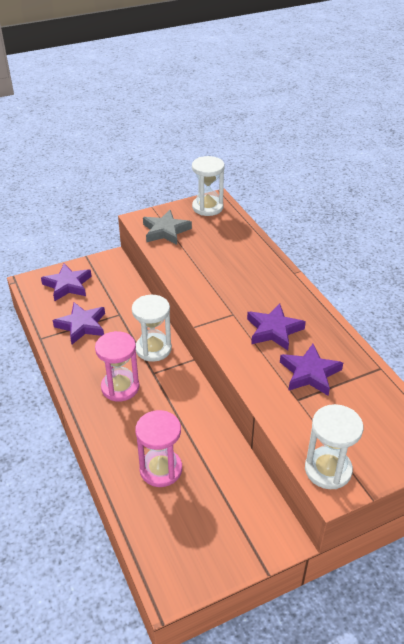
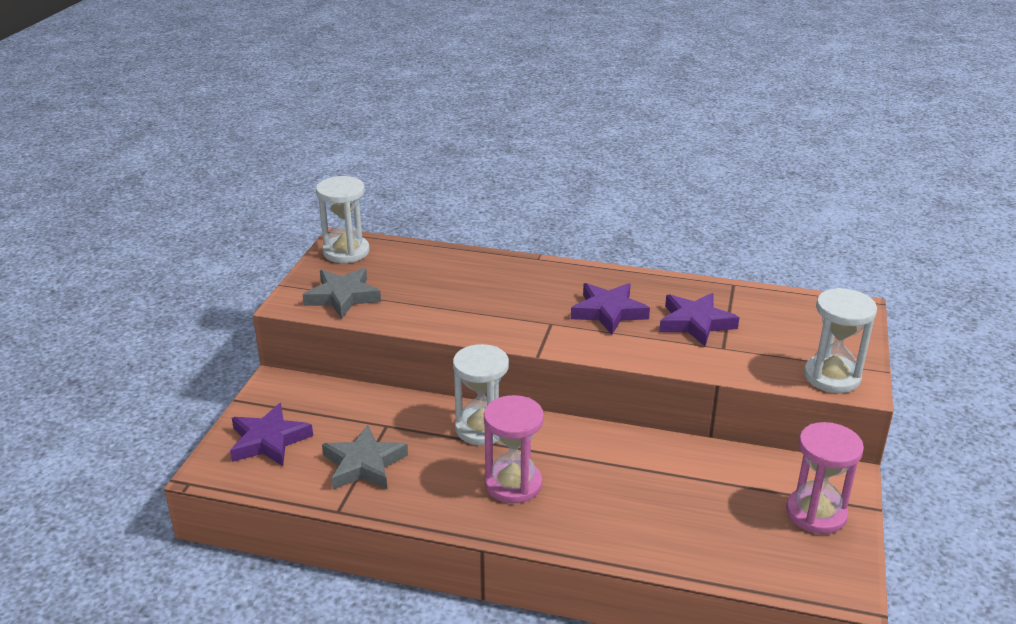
camera: 50 degrees left, 10 degrees down
(81, 325) = (364, 464): purple star -> grey star
(161, 469) = (675, 514): pink hourglass -> pink hourglass (816, 513)

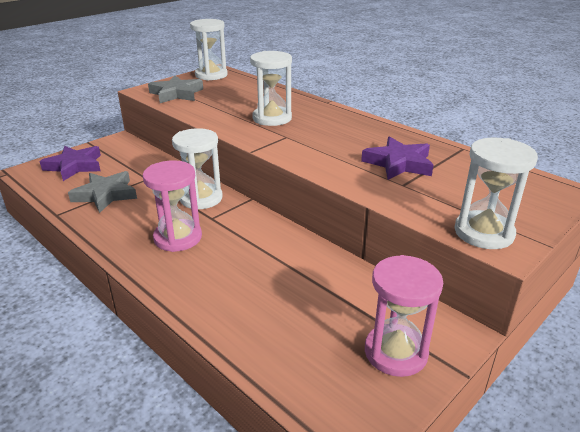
camera: 30 degrees right, 0 degrees up
(506, 301) = (272, 118): none -> white hourglass
(608, 312) = (337, 140): purple star -> none

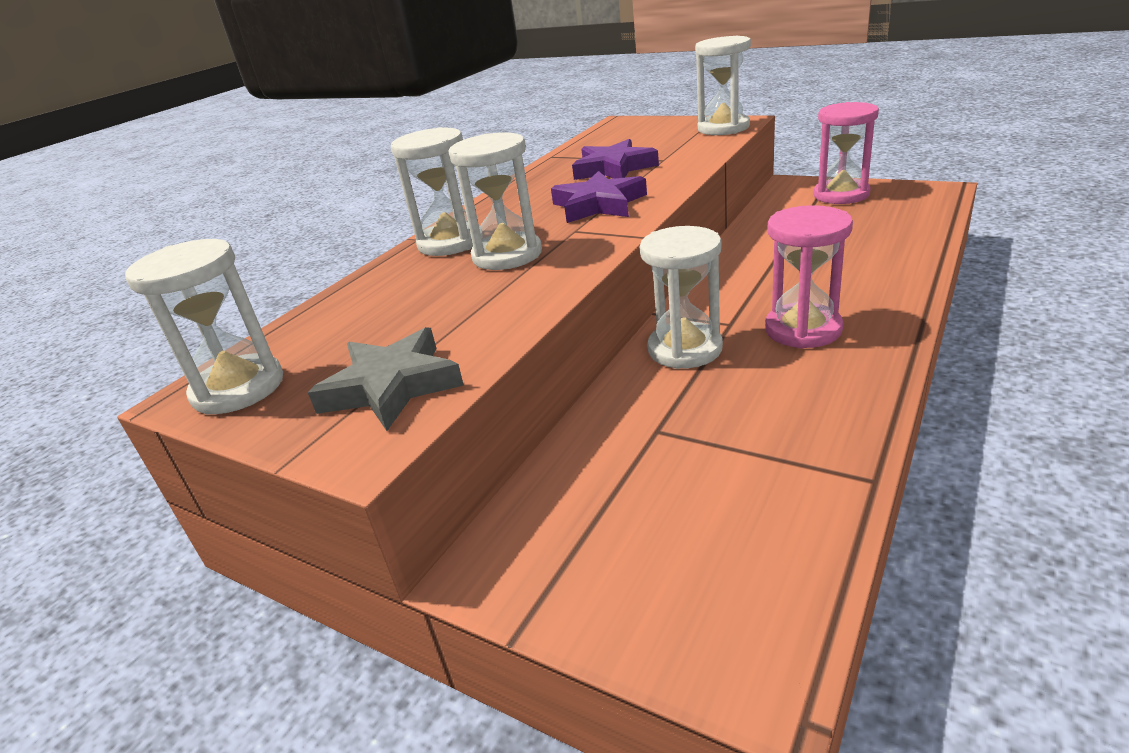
camera: 100 degrees left, 0 degrees up
(74, 166) = (670, 576): purple star -> purple star (599, 205)
(105, 195) = (755, 452): grey star -> none
(309, 108) = (450, 242): none -> white hourglass

